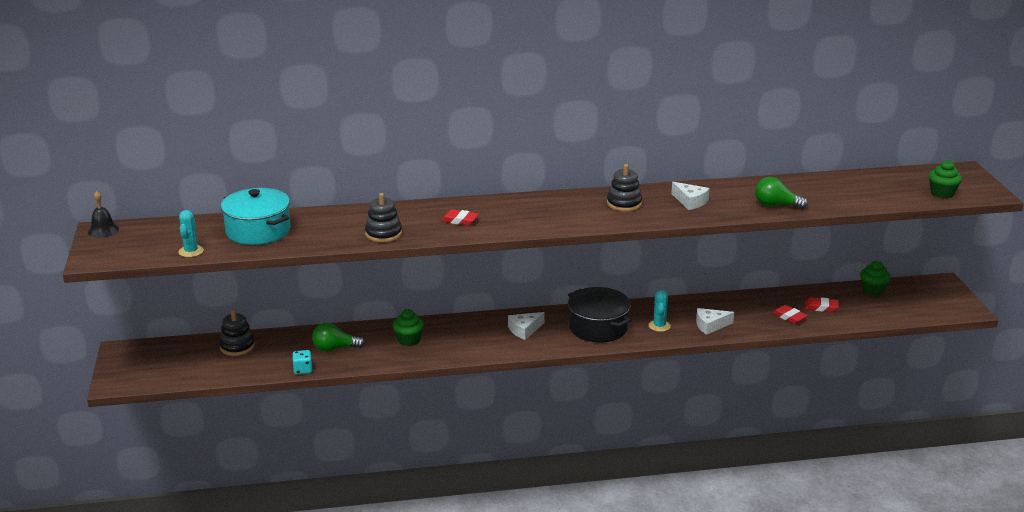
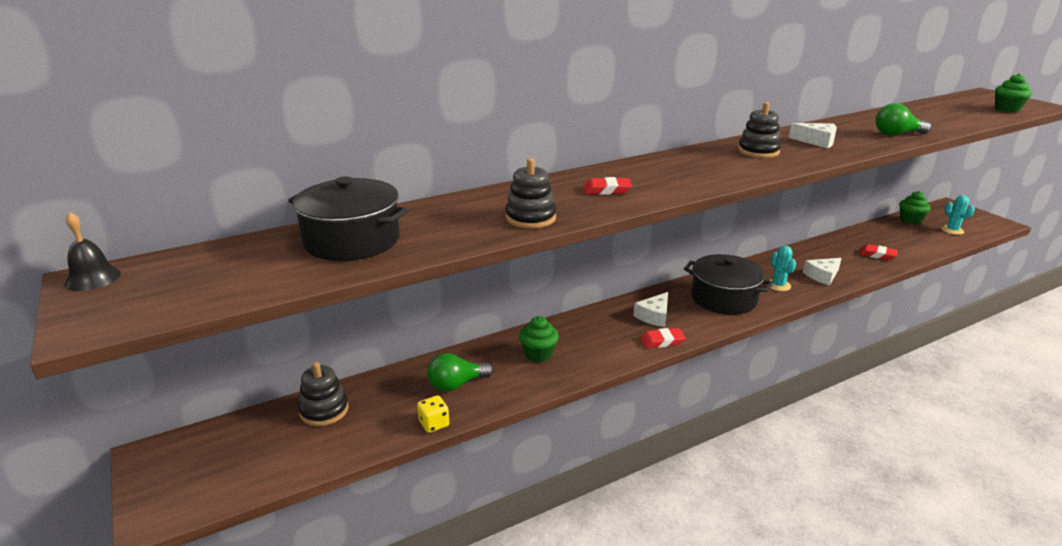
camera: 20 degrees left, 0 degrees up
(191, 251) = (263, 285): turquoise cactus -> turquoise cactus (952, 230)
(258, 231) = (352, 240): turquoise pot -> black pot
(303, 370) = (434, 424): turquoise dice -> yellow dice
(821, 307) = (891, 242): red eraser -> red eraser (662, 341)

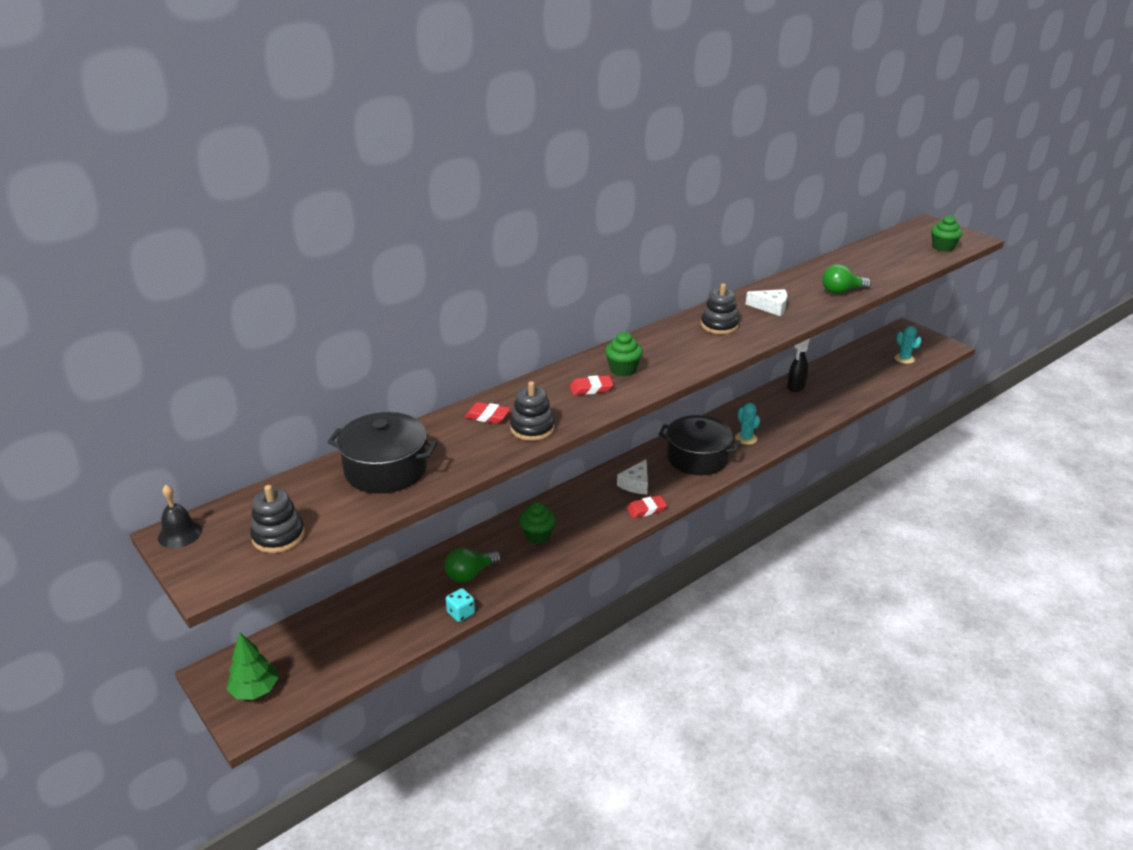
camera: 10 degrees left, 5 degrees up
(180, 479) = (255, 690): none -> green tree
(324, 410) = (357, 613): black stacking toy -> black stacking toy (278, 536)
(434, 424) = (461, 613): yellow dice -> turquoise dice
(822, 276) = (785, 423): white cheese -> none
(834, 245) = (796, 387): none -> black spray bottle
(877, 255) = (835, 394): red eraser -> red eraser (487, 416)
(910, 220) = (867, 350): green cupcake -> green cupcake (623, 369)

